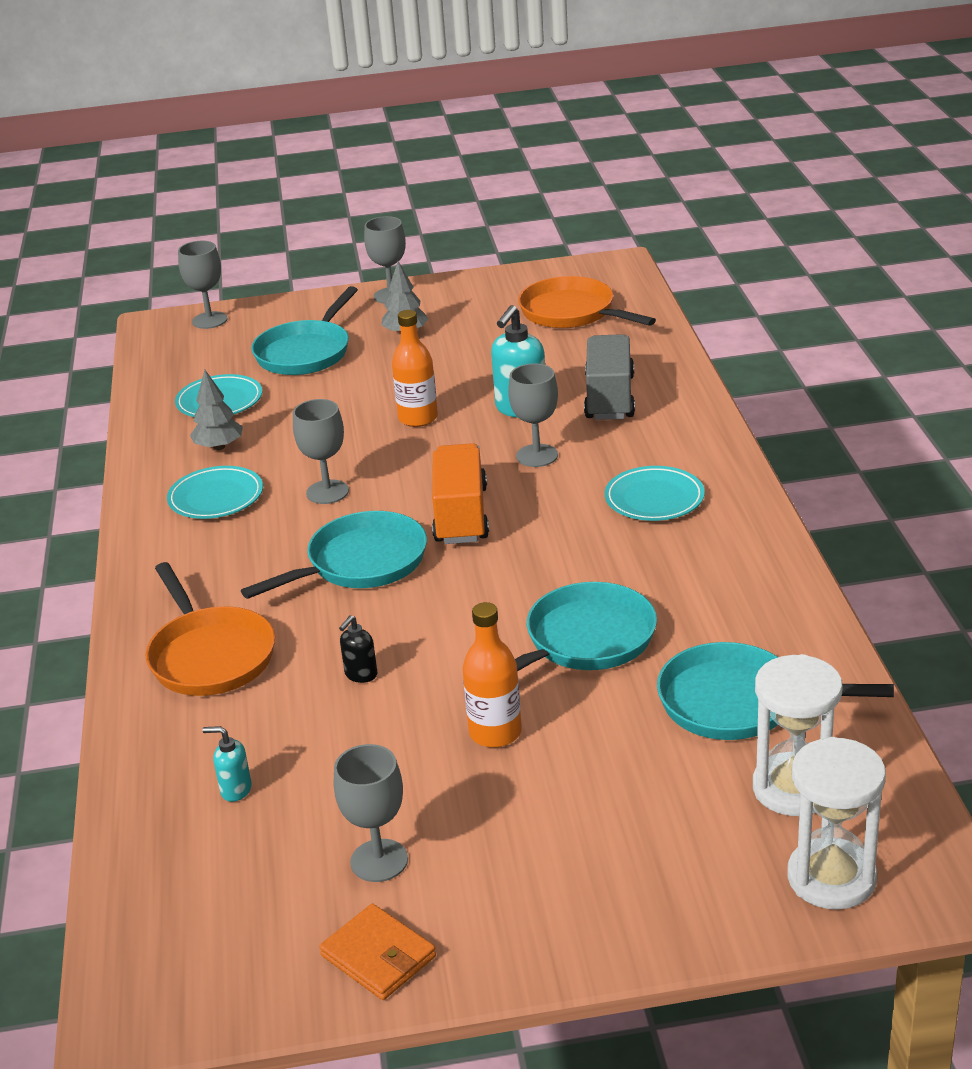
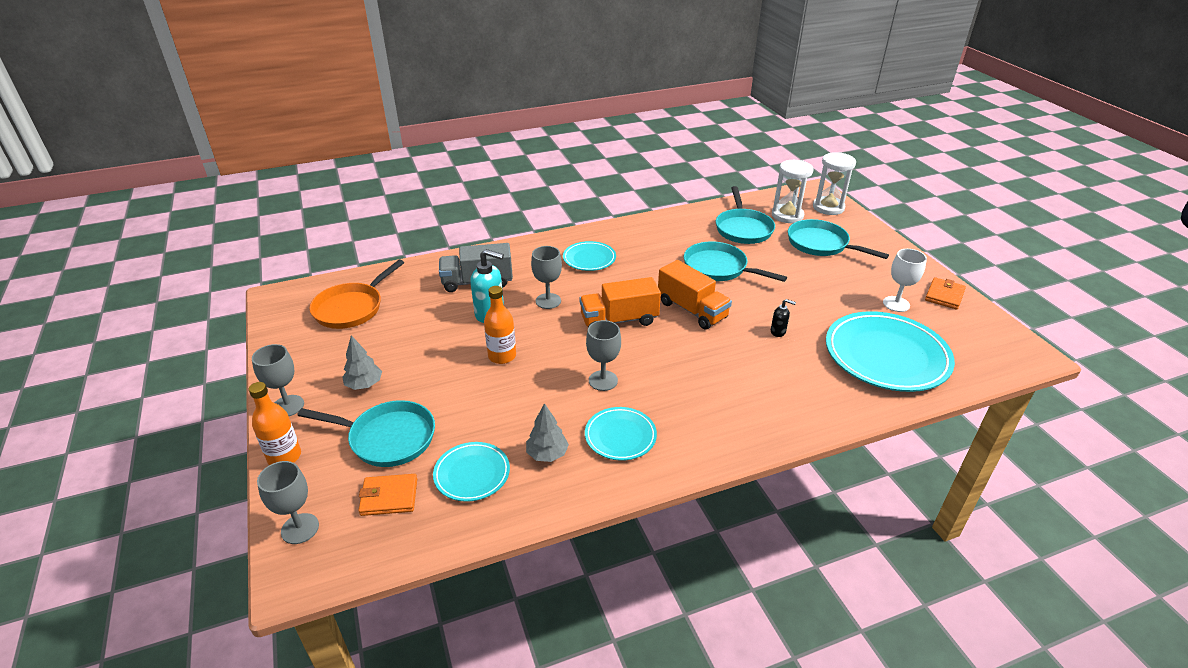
camera: 105 degrees left, 5 degrees up
(210, 655) = (791, 393): orange pan -> none
(219, 359) = (389, 497): none -> orange wallet
(235, 790) = (886, 356): turquoise soap dispenser -> turquoise plate
(360, 563) = (679, 350): turquoise pan -> turquoise pan (821, 244)
(379, 860) = (896, 304): grey goblet -> white goblet
(460, 590) = (692, 310): none -> orange truck
(495, 733) = (797, 285): orange bottle -> orange bottle (284, 457)

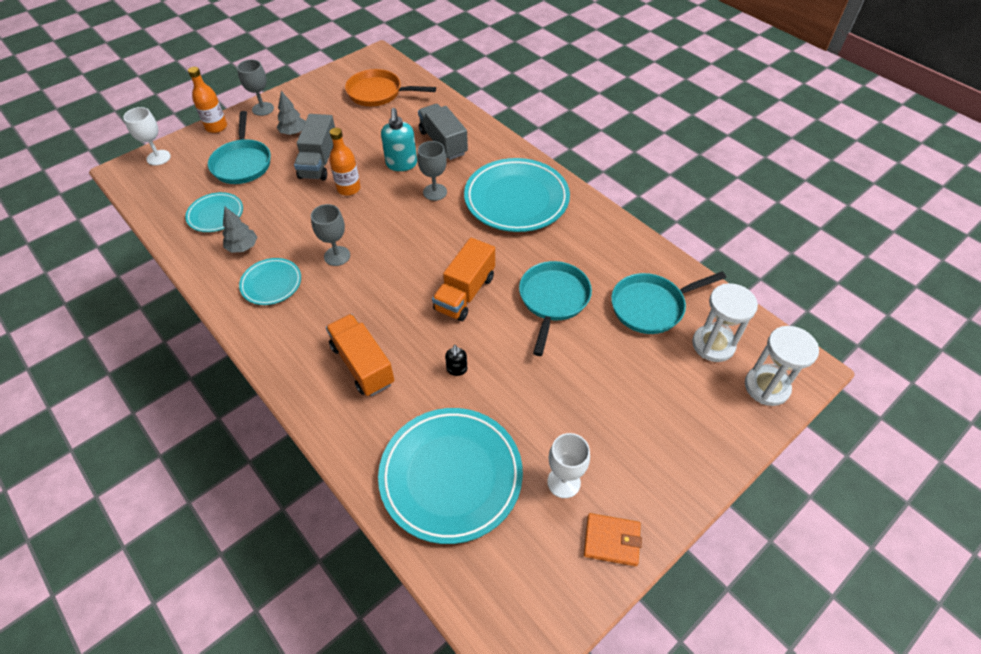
camera: 70 degrees right, 15 degrees up
(300, 528) = (158, 157): grey goblet -> white goblet
(389, 497) = (189, 184): orange wallet -> none
(438, 371) = (319, 162): none -> grey truck
(589, 259) = (516, 199): turquoise plate -> turquoise plate, size x1.91
(619, 320) = (425, 245): orange truck -> orange truck (362, 365)
(821, 244) = (662, 389): turquoise pan -> none

